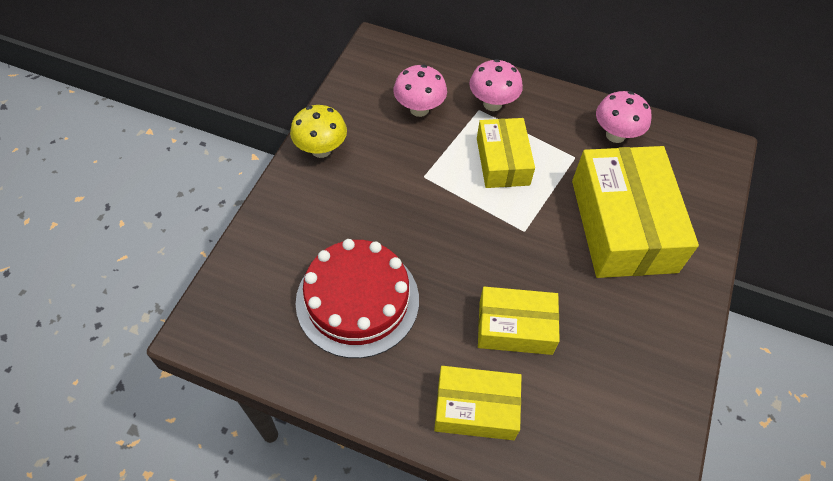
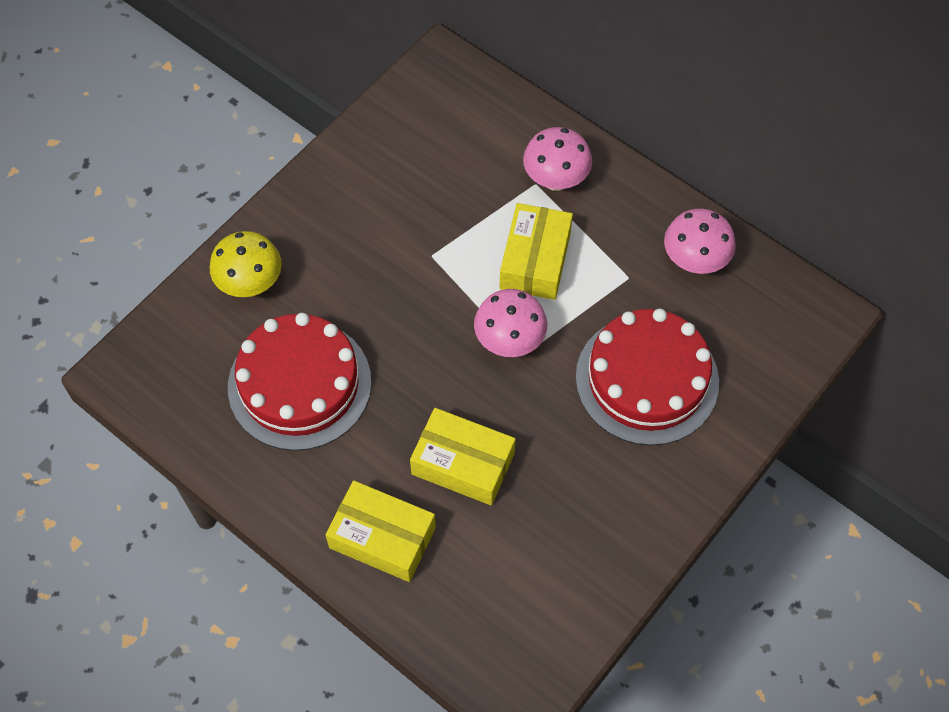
camera: 20 degrees right, 5 degrees up
(321, 150) = (322, 190): yellow mushroom -> yellow mushroom (250, 284)
(419, 109) = (460, 165): pink mushroom -> pink mushroom (509, 341)
(623, 225) = (647, 379): yellow box -> red cake

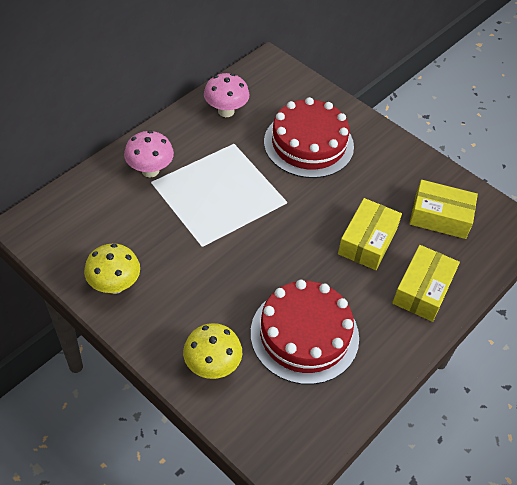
camera: 90 degrees left, 10 degrees down
(360, 168) = (115, 285): none -> yellow mushroom
(509, 341) = (277, 208): pink mushroom -> none
(535, 260) = (214, 188): yellow box -> yellow box (440, 217)

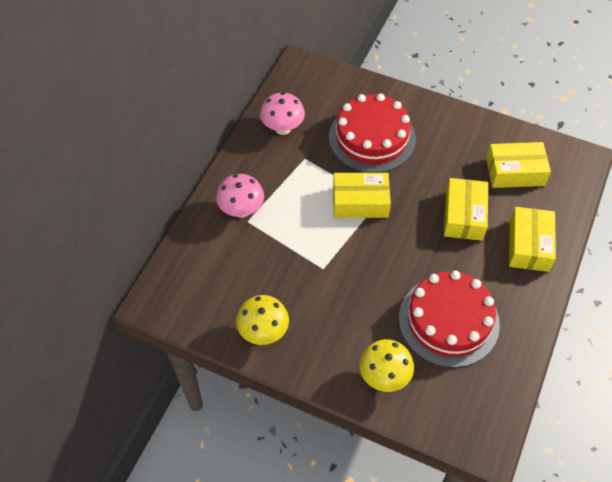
camera: 15 degrees left, 5 degrees up
(268, 197) = (360, 202): none -> yellow box

